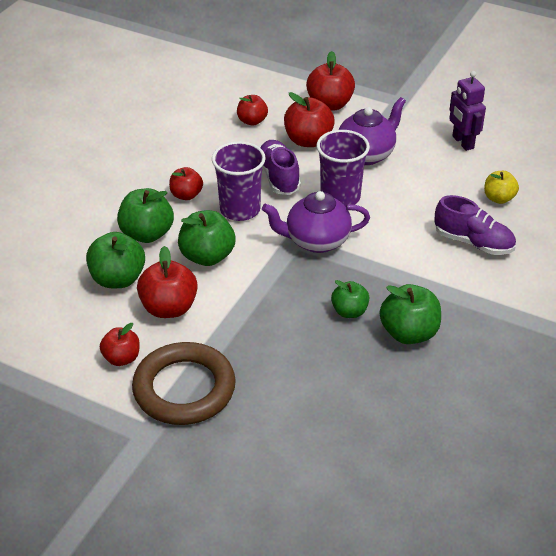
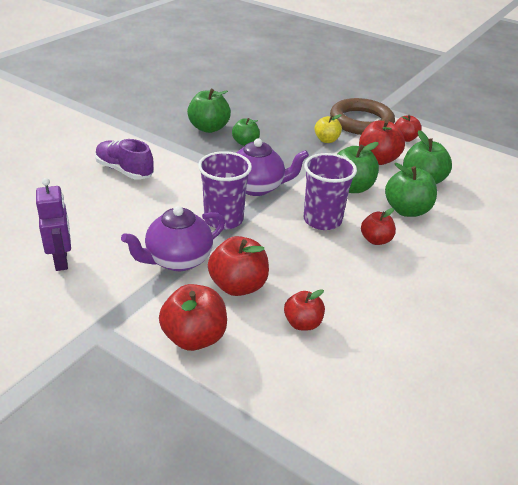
camera: 175 degrees left, 5 degrees down
(278, 177) = (280, 246): purple shoe -> none
(498, 198) = (73, 200): yellow apple -> yellow apple (326, 140)

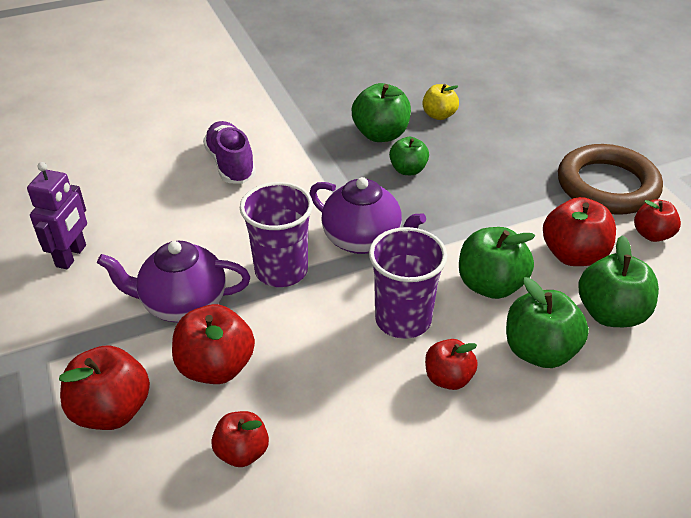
camera: 35 degrees right, 5 degrees up
(326, 140) = (525, 200): yellow apple -> yellow apple (439, 115)

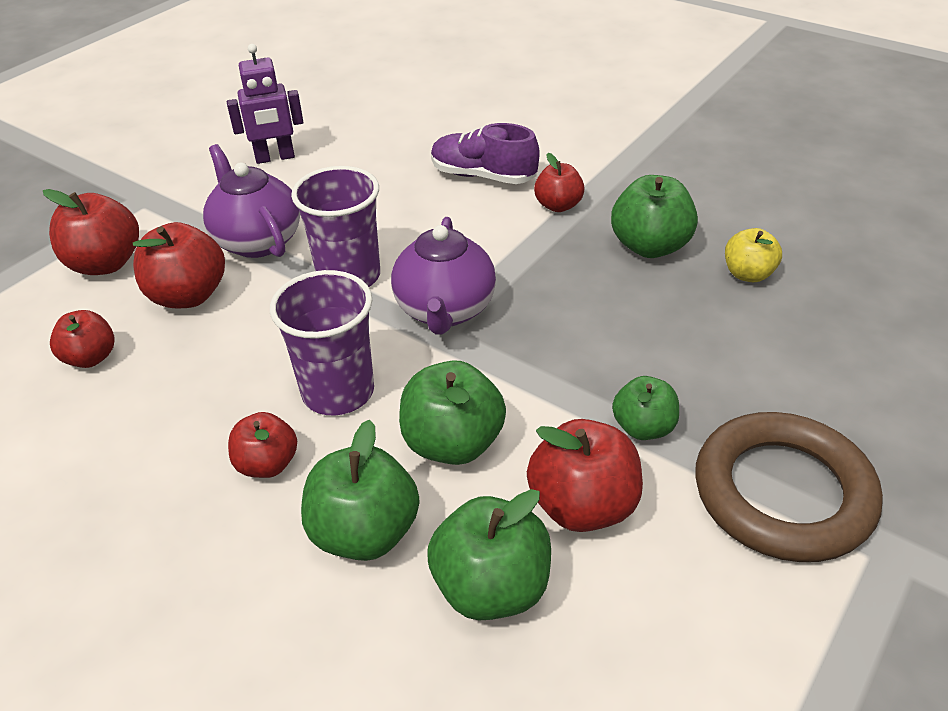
camera: 60 degrees right, 0 degrees up
(230, 164) = (483, 176): purple shoe -> purple shoe turned 105 degrees counterclockwise
(408, 170) = (606, 293): green apple -> green apple (643, 427)
(652, 235) = (716, 585): red apple -> red apple (558, 206)

